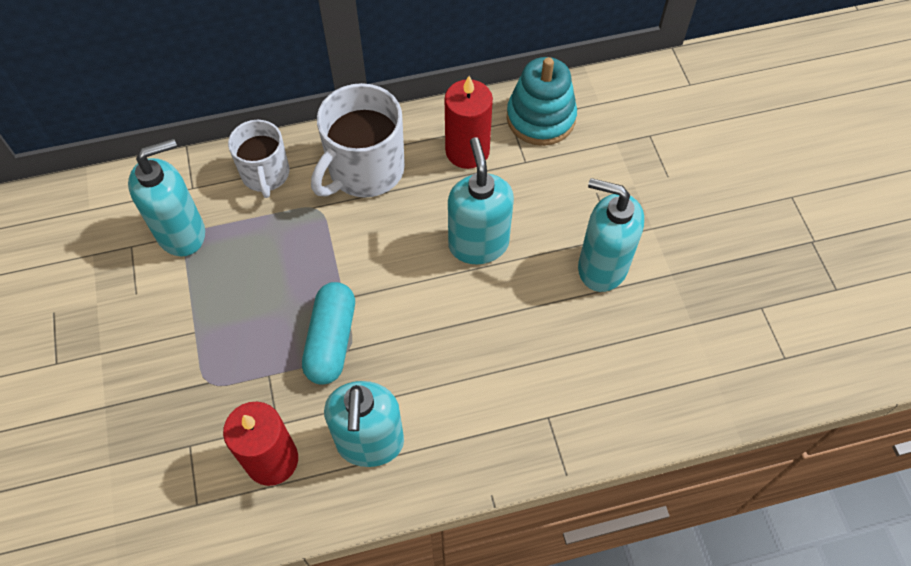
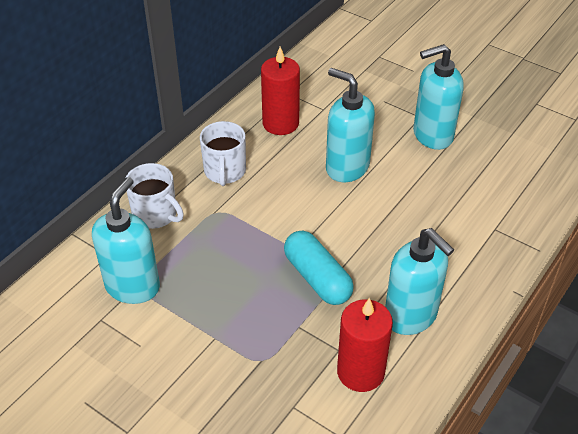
camera: 40 degrees left, 15 degrees down
(365, 170) = (225, 171): white mug -> white mug, size x0.64
(540, 118) = (305, 82): turquoise stacking toy -> none

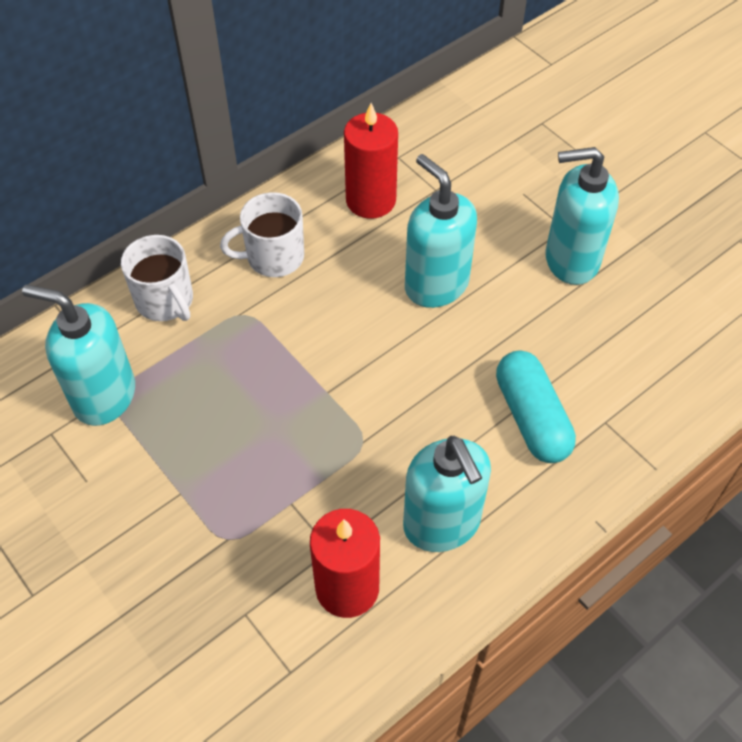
camera: 15 degrees right, 10 degrees up
(133, 286) = (104, 396): turquoise soap dispenser -> turquoise soap dispenser turned 105 degrees counterclockwise
(225, 171) = (273, 257): white mug -> white mug turned 60 degrees clockwise
(317, 278) = (339, 439): turquoise capsule -> turquoise capsule (531, 417)

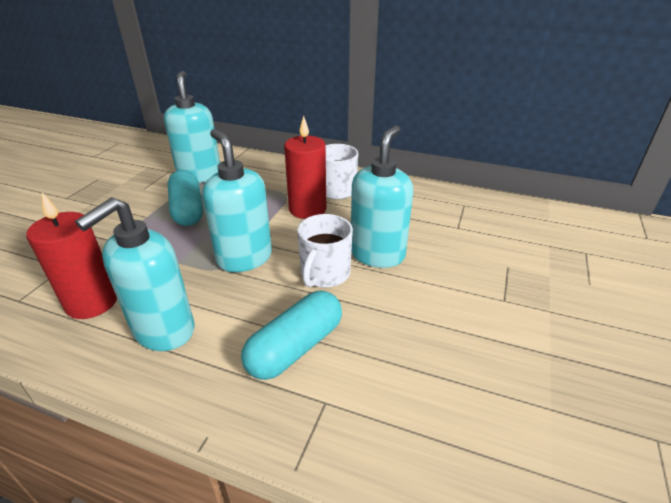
camera: 60 degrees right, 20 degrees down
(165, 301) = (274, 171): white mug -> white mug (324, 274)
(199, 439) = (187, 210): none -> turquoise capsule
(371, 200) = (416, 206): red candle -> red candle (307, 209)
(571, 260) = (476, 315): turquoise soap dispenser -> turquoise soap dispenser (244, 258)

